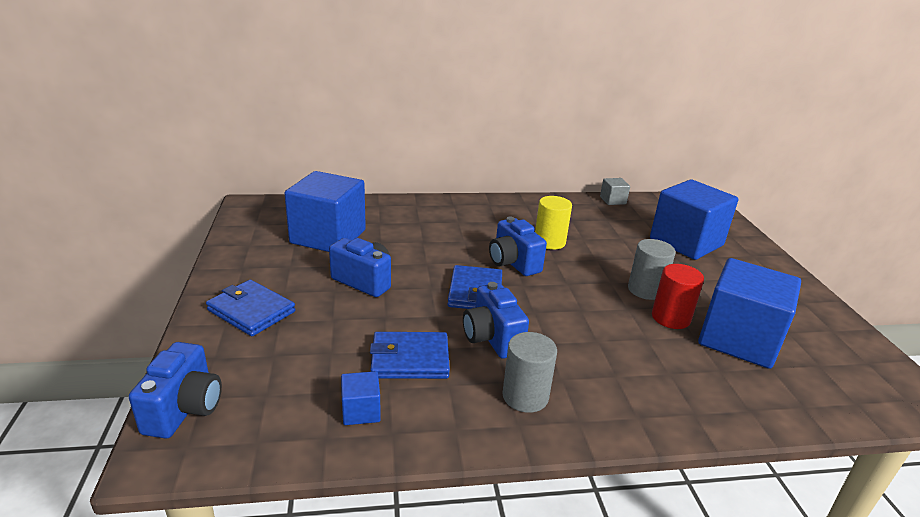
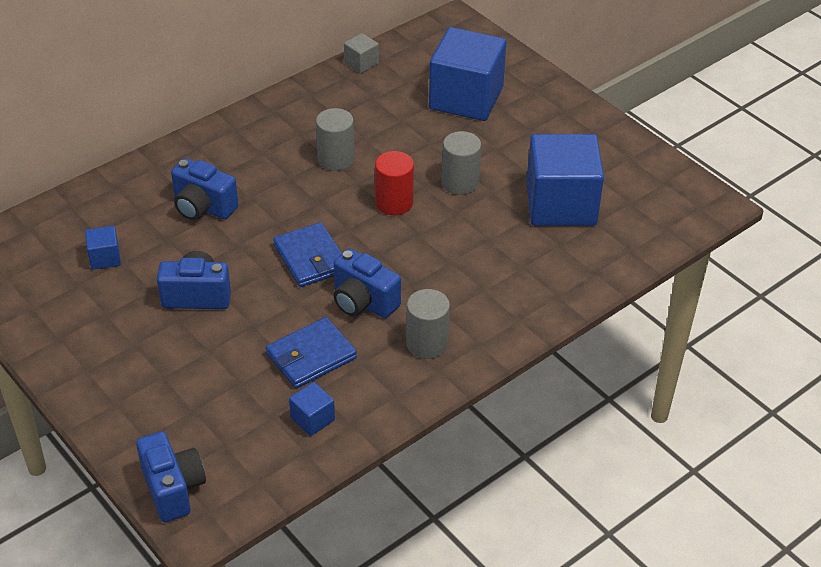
camera: 30 degrees left, 15 degrees up
(251, 311) = (125, 379): blue wallet -> none
(328, 237) = (105, 258): blue cube -> blue cube, size x0.43
(513, 263) = (320, 205): blue camera -> blue camera (203, 207)
(549, 242) = (336, 159): yellow cylinder -> grey cylinder
(670, 318) = (497, 206): red cylinder -> red cylinder (394, 203)

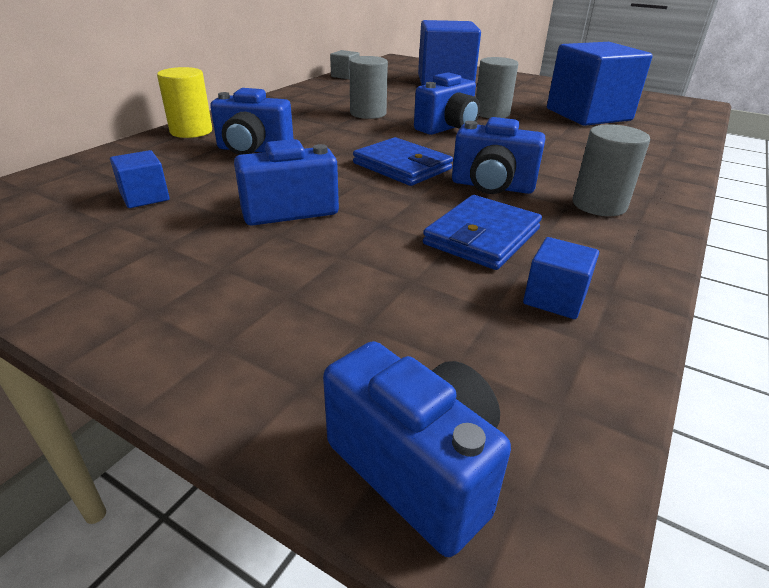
camera: 20 degrees left, 10 degrees down
(162, 164) = (191, 131): none -> yellow cylinder
(394, 203) = (447, 128): red cylinder -> blue camera

